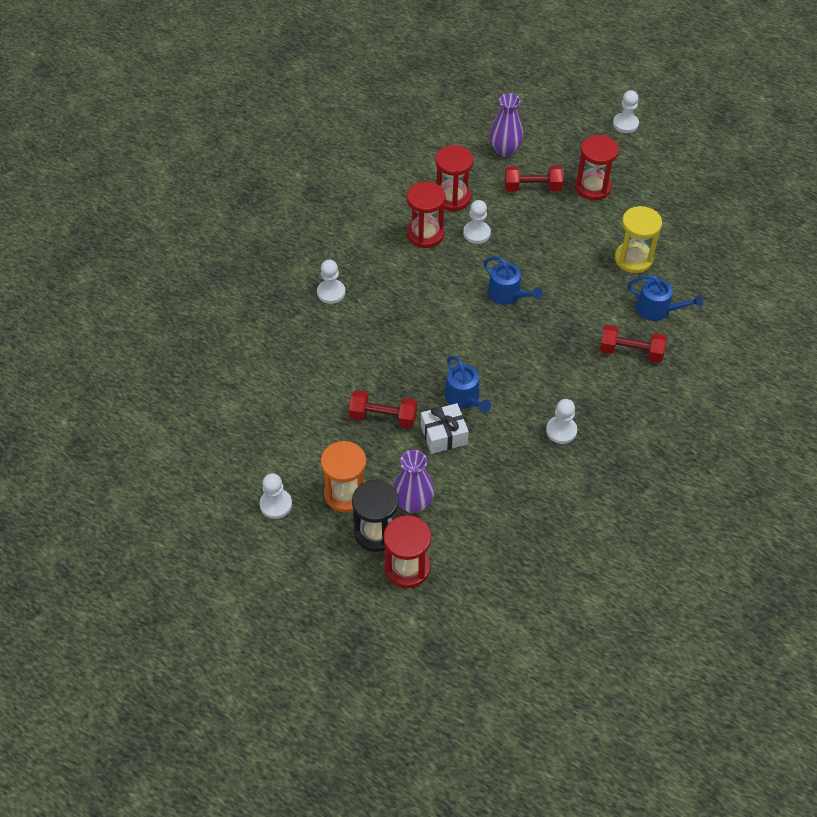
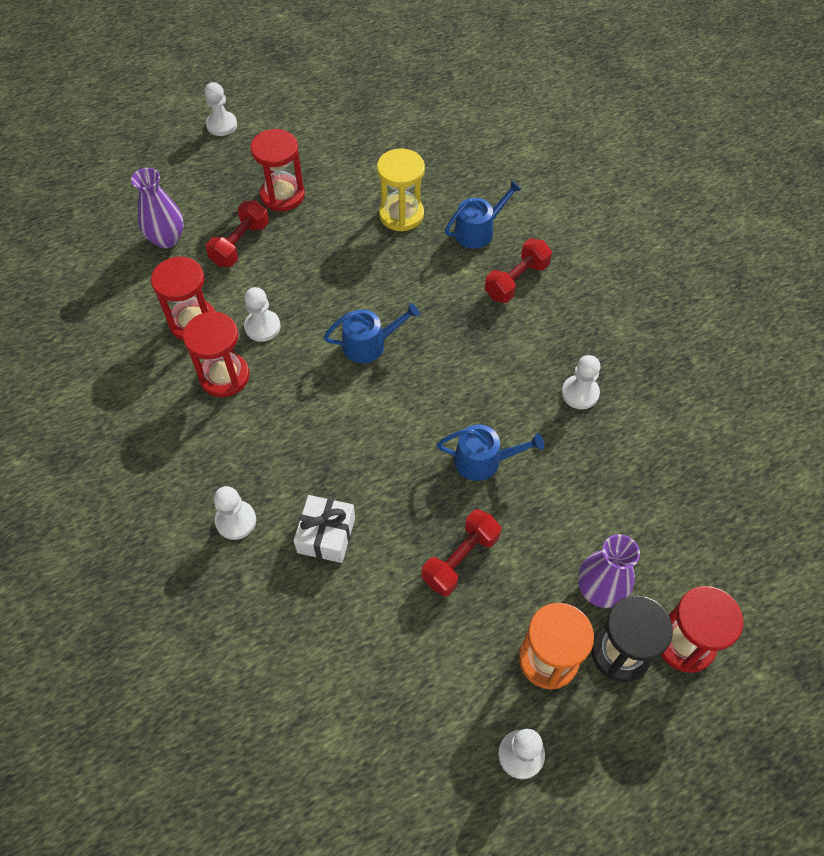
camera: 60 degrees left, 5 degrees up
(444, 435) = (522, 508): white gift -> white gift (326, 535)

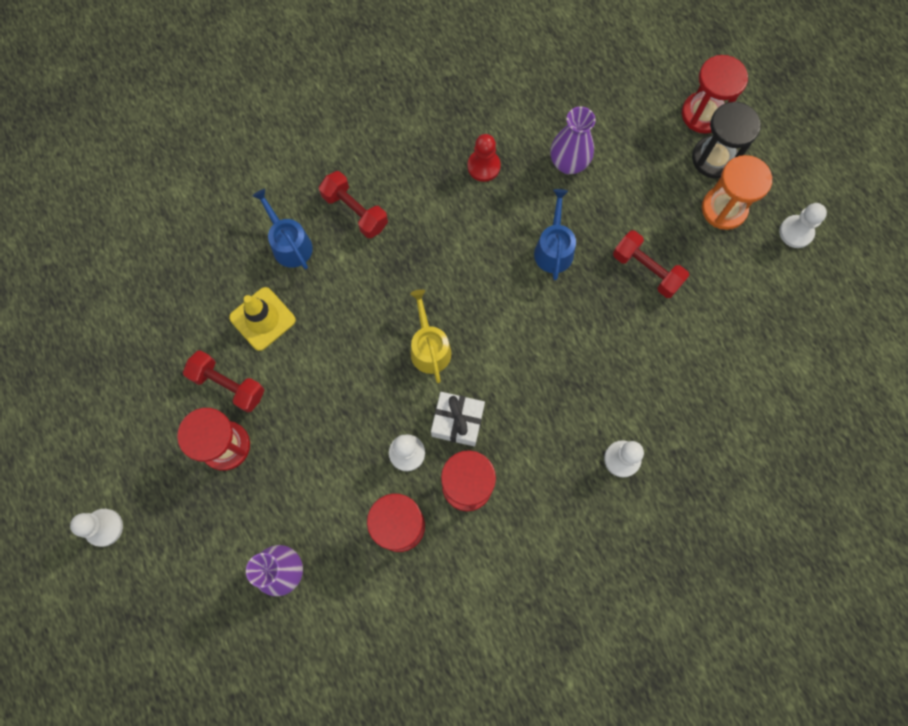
camera: 90 degrees left, 15 degrees up
(240, 244) = (295, 486): red dumbbell -> red dumbbell (228, 385)
(326, 535) = (631, 379): white gift -> white gift (457, 421)
(369, 344) = (429, 347): blue watering can -> yellow watering can
(401, 214) = (262, 319): yellow hourglass -> yellow traffic cone
(580, 393) = (483, 166): white pawn -> red pawn
(599, 590) = (665, 168): purple vase -> purple vase (568, 163)

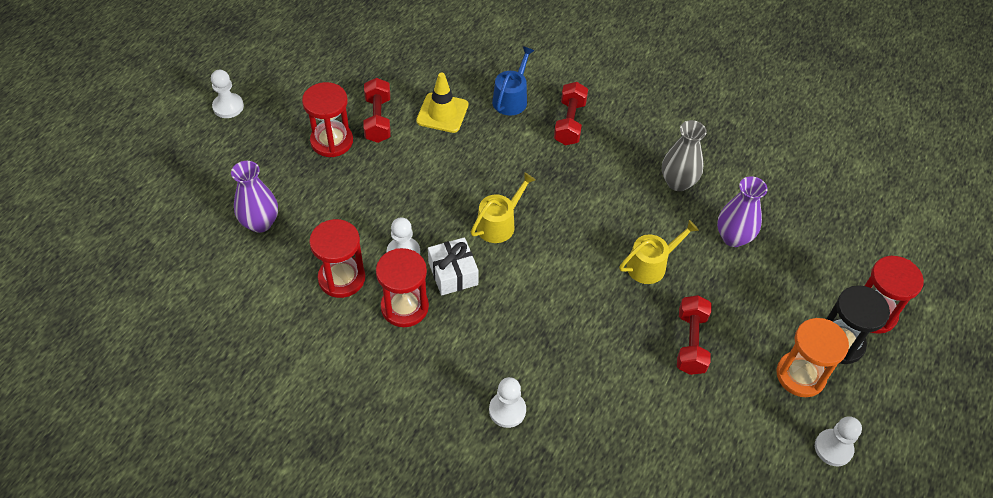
camera: 55 degrees right, 20 degrees down
(483, 166) = (678, 182): red pawn -> grey vase
(554, 249) = (651, 265): blue watering can -> yellow watering can

